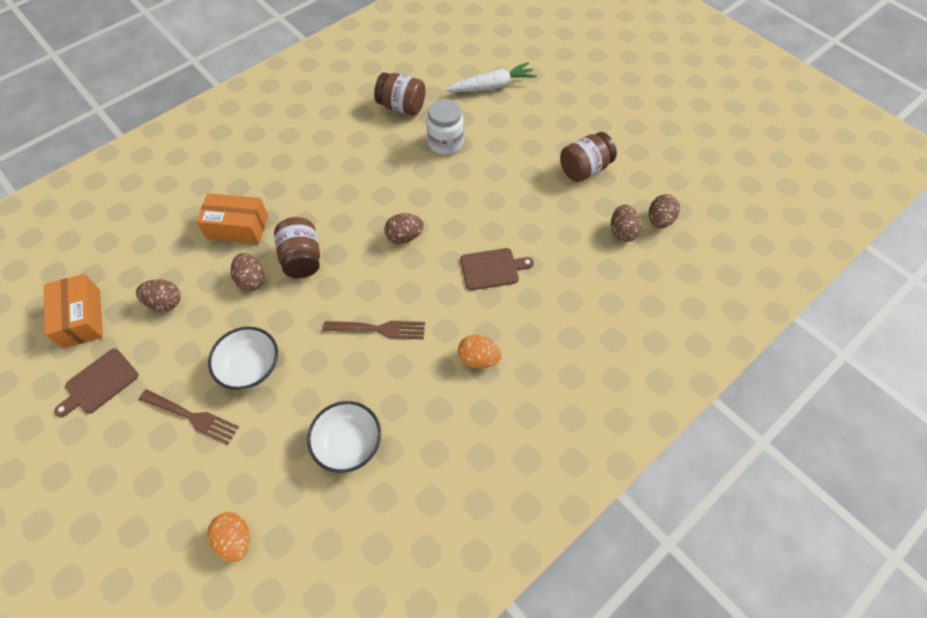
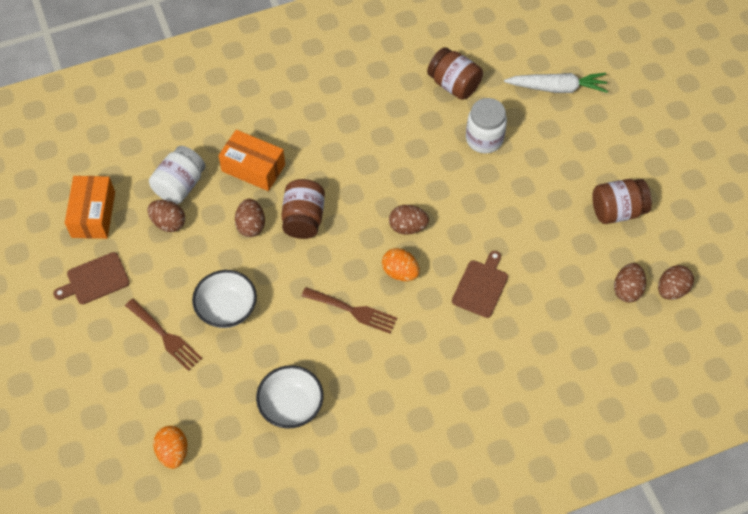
camera: 20 degrees right, 0 degrees up
(167, 264) = (180, 185): none -> white jar
(478, 359) = (434, 369): orange egg -> orange egg (400, 272)
(492, 269) = (481, 286): brown cutting board -> brown cutting board turned 75 degrees counterclockwise

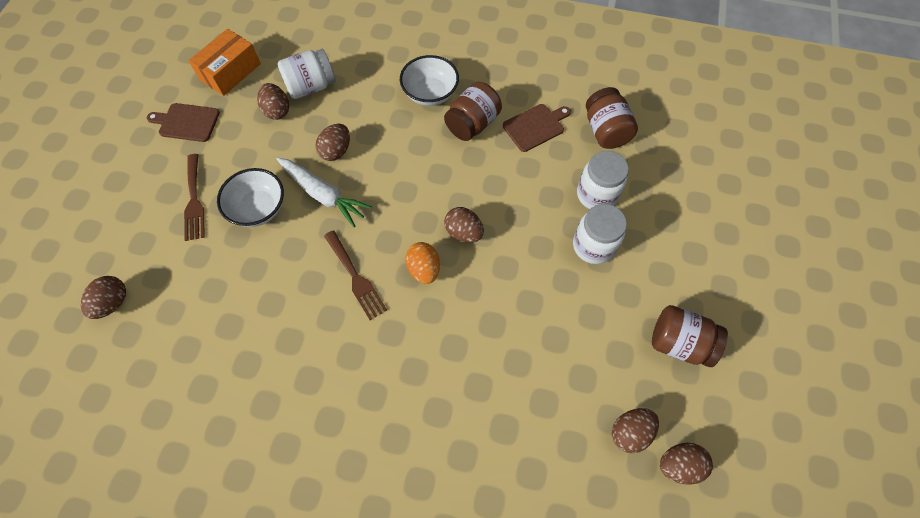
camera: 35 degrees right, 5 degrees up
(173, 452) = (113, 303): orange egg -> brown egg
(253, 168) = (378, 105): orange box -> none
(291, 405) = (234, 328): white bowl -> white bowl (430, 93)
(303, 219) = (382, 171): brown jar -> brown jar (472, 124)
(481, 286) = (486, 330): brown cutting board -> brown cutting board (535, 126)
(510, 179) = (593, 246): none -> white jar
(557, 88) = (704, 187): white carrot -> white carrot (323, 194)

